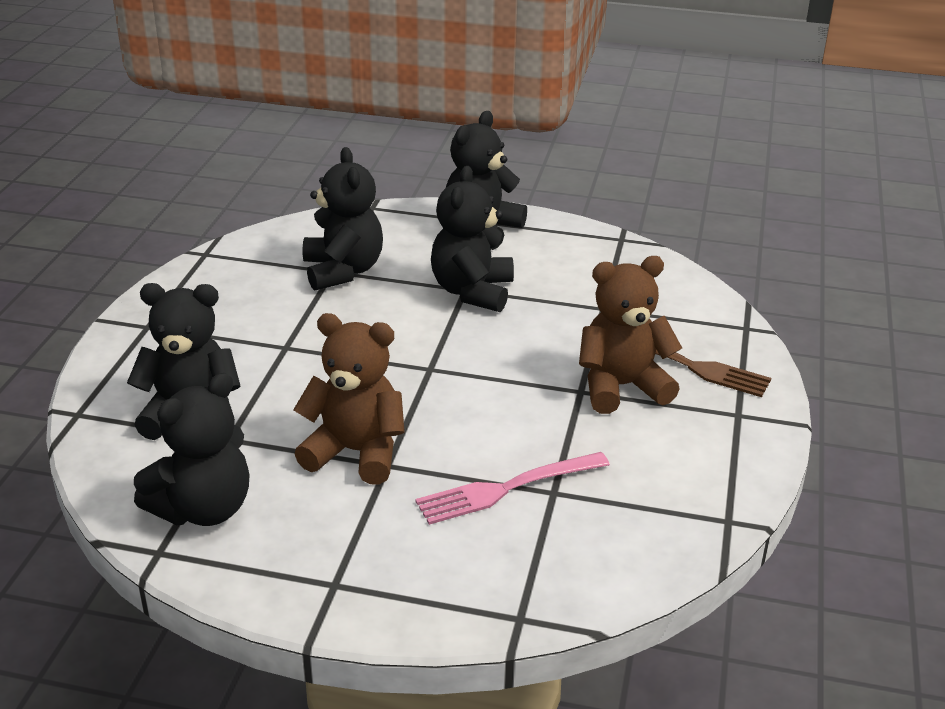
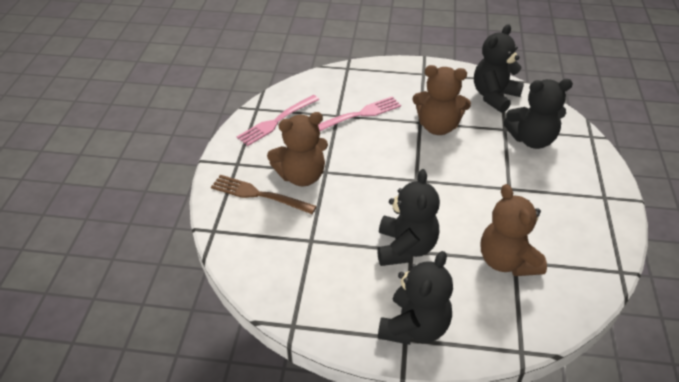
camera: 175 degrees right, 10 degrees up
(343, 271) = (507, 261): black teddy bear -> brown teddy bear
(679, 487) = (277, 121): none -> pink fork

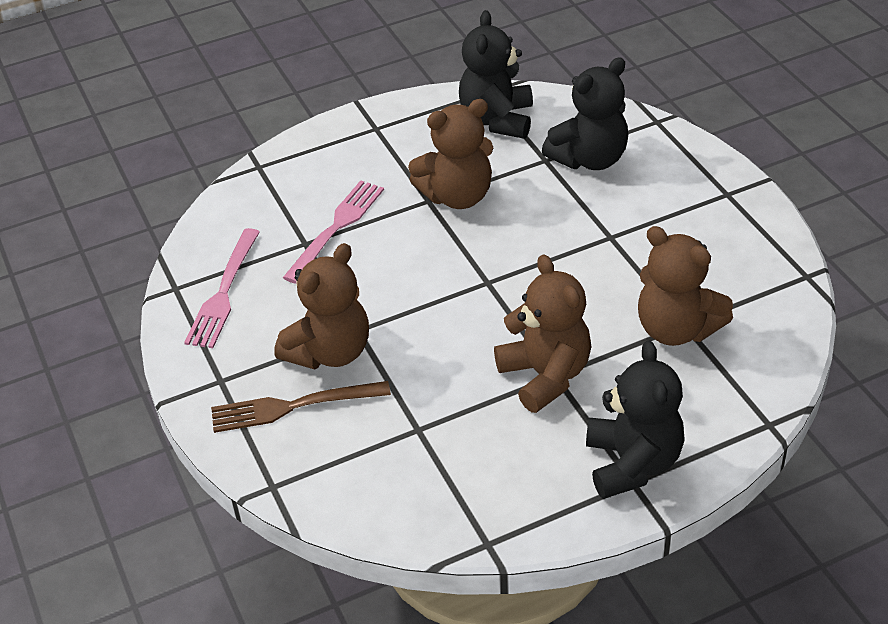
camera: 30 degrees left, 0 degrees up
(405, 248) = (545, 376): black teddy bear -> brown teddy bear

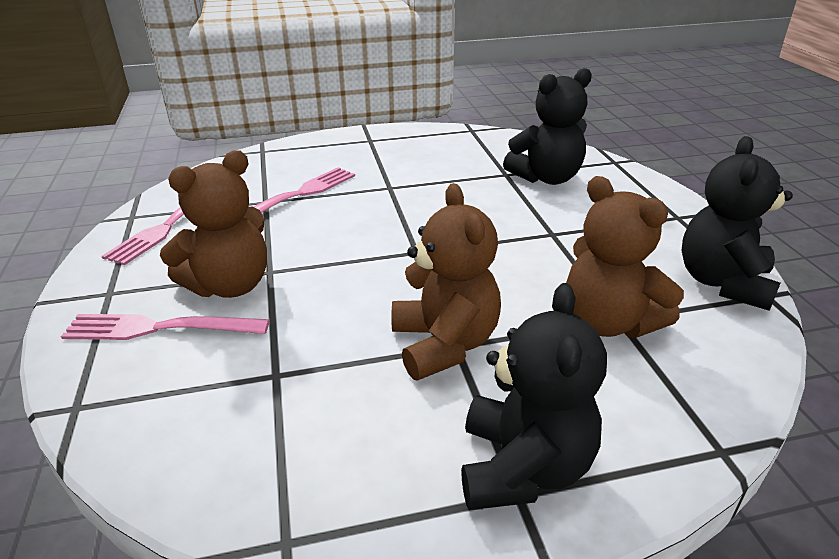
camera: 10 degrees right, 10 degrees down
(293, 406) = (159, 328): brown fork -> pink fork
(457, 196) = (417, 187): brown teddy bear -> none
(497, 120) = (473, 146): black teddy bear -> black teddy bear (723, 283)

